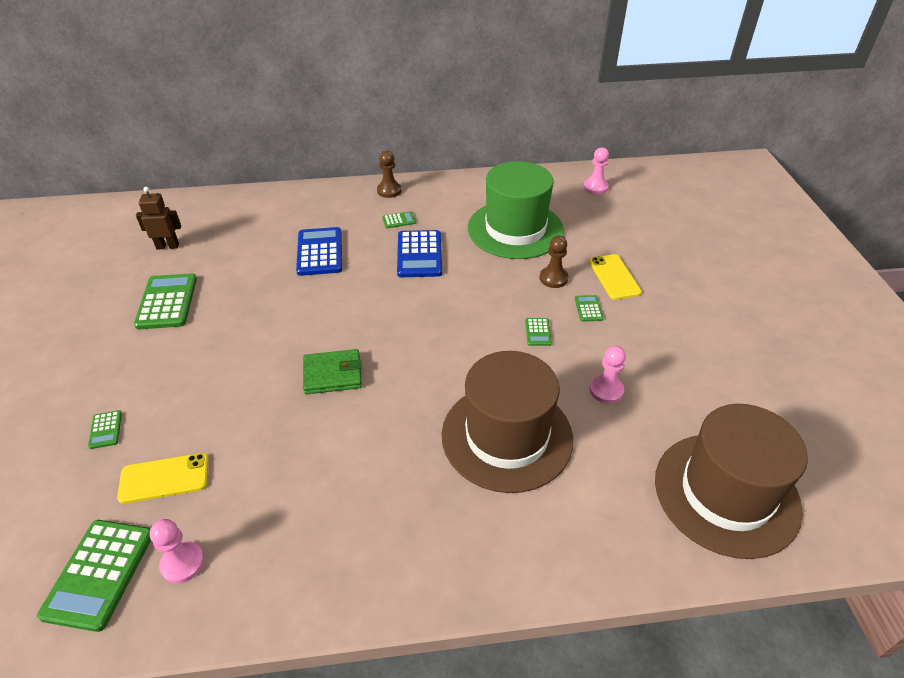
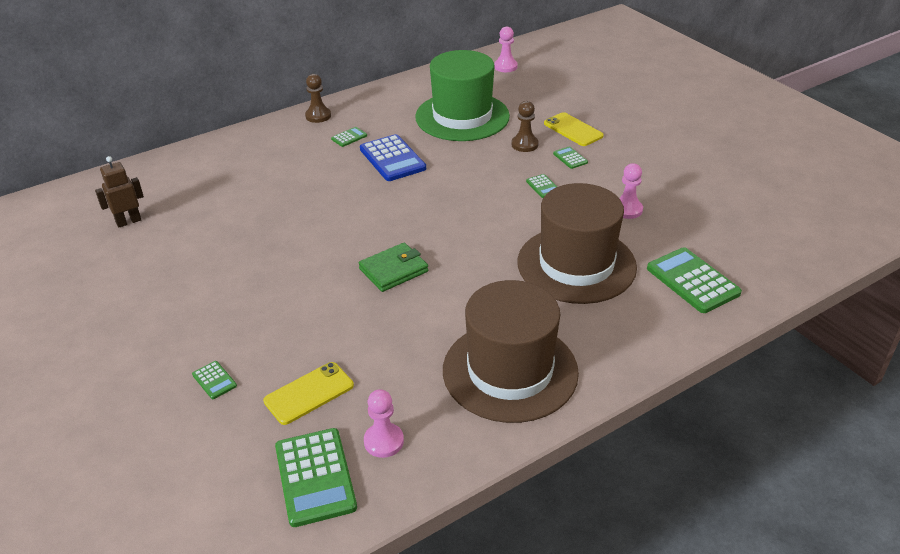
camera: 25 degrees left, 5 degrees down
(167, 302) = (175, 266): green calculator -> green calculator (692, 281)
(319, 252) = (295, 183): blue calculator -> none
(726, 493) = (759, 246): brown hat -> brown hat (510, 371)

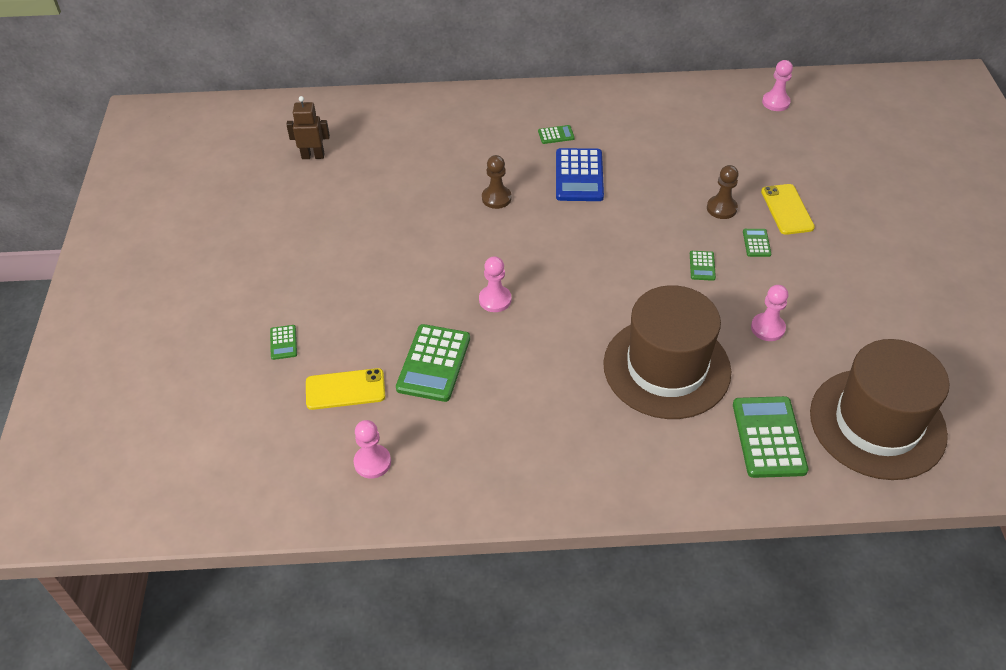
camera: 30 degrees right, 10 degrees up
(315, 477) = (301, 467): green calculator -> green calculator (434, 363)
(318, 116) = (544, 99): brown pawn -> brown pawn (496, 198)
(393, 270) = (495, 300): green wallet -> pink pawn
(462, 116) = (683, 150): green hat -> none
(510, 371) = (521, 448): brown hat -> brown hat (877, 423)

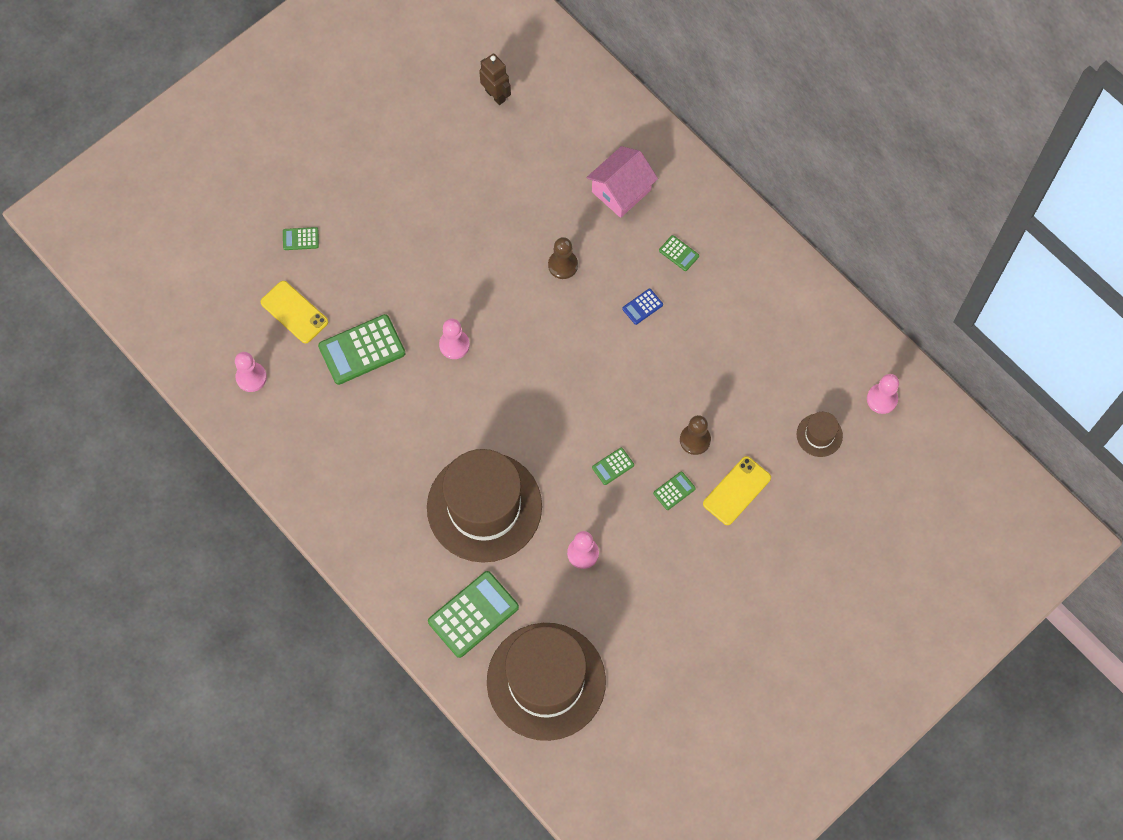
camera: 50 degrees right, 20 degrees up
(283, 342) = (300, 239): green calculator -> green calculator turned 45 degrees clockwise
(472, 136) = (621, 191): none -> pink house
(579, 176) = (642, 307): blue calculator -> blue calculator, size x0.47
(777, 145) = (819, 435): none -> brown hat

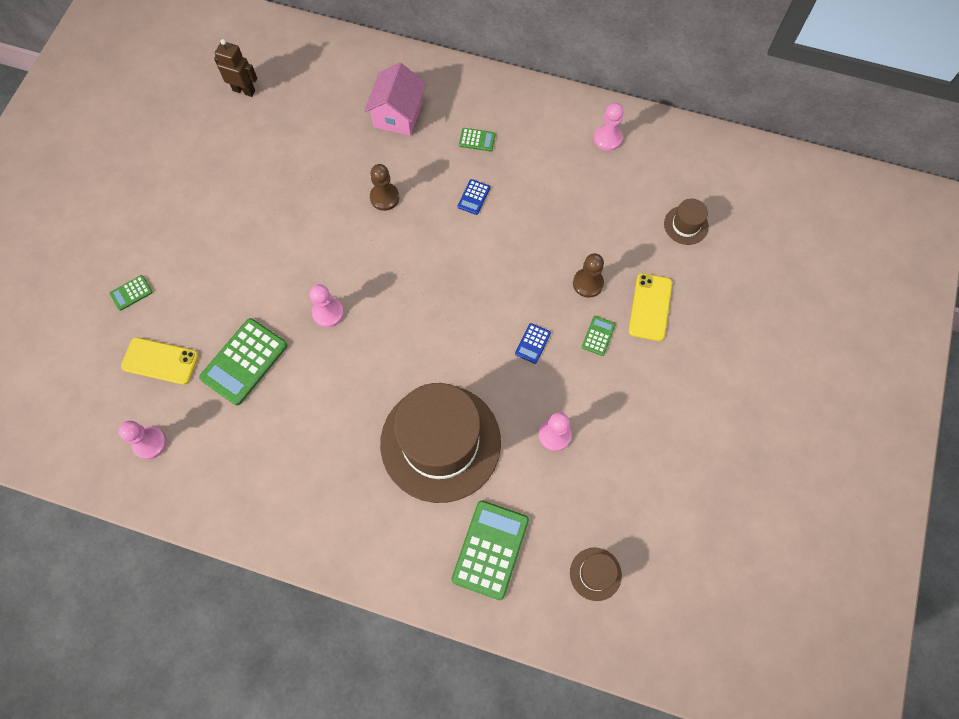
camera: 30 degrees left, 0 degrees up
(546, 681) = (595, 574): brown hat -> brown hat, size x0.41
(613, 466) = (533, 343): green calculator -> blue calculator
(882, 399) = (715, 171): pink pawn -> pink pawn (607, 139)

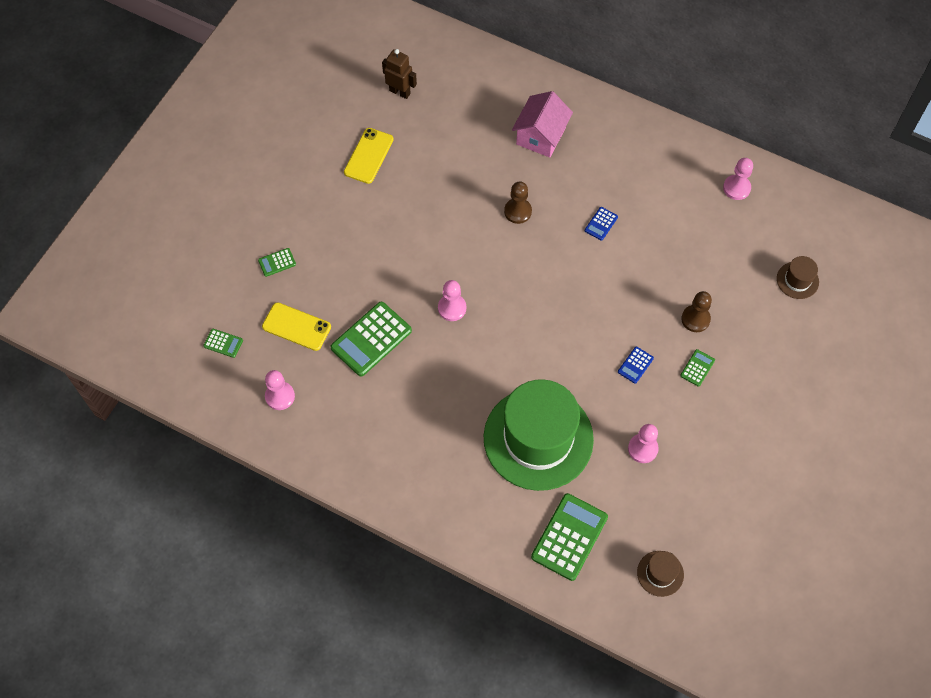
camera: 10 degrees right, 5 degrees down
(440, 442) = (538, 438): brown hat -> green hat
(477, 140) = (612, 171): green calculator -> green calculator (223, 343)
(650, 307) = (750, 350): yellow phone -> yellow phone (368, 156)

